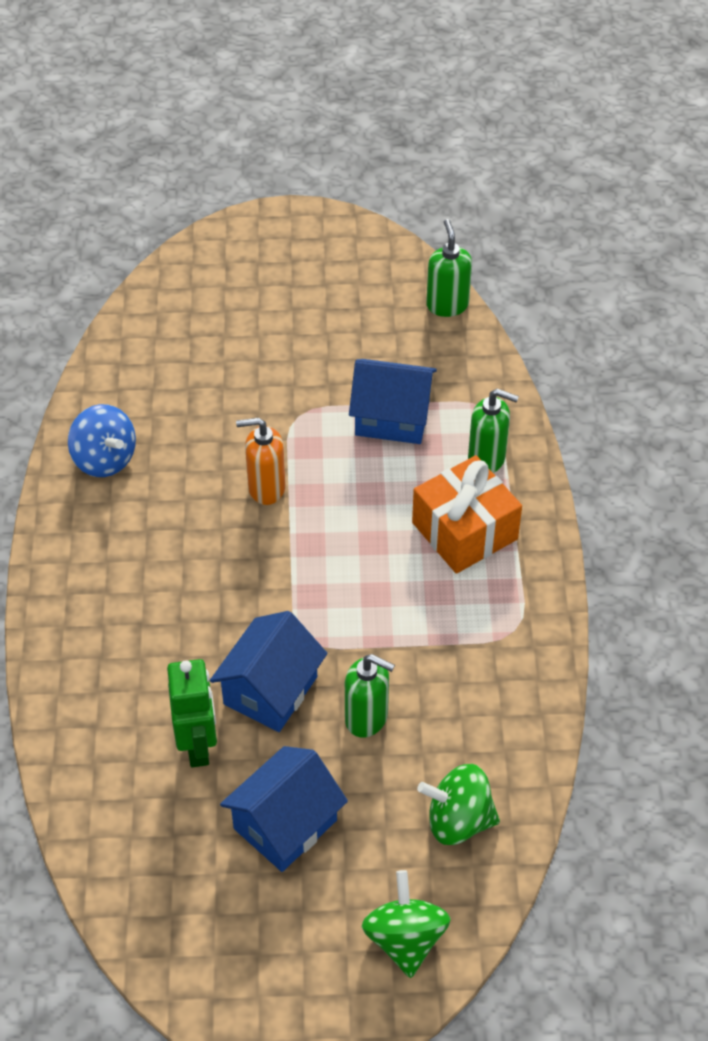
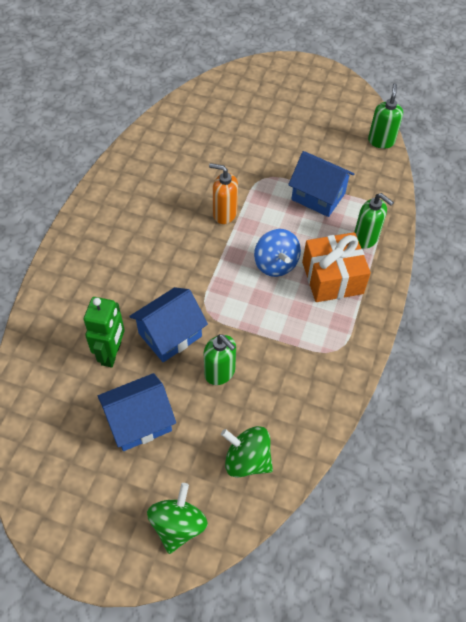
camera: 20 degrees right, 5 degrees up
(105, 459) = (141, 168): blue spinning top -> blue spinning top (275, 264)

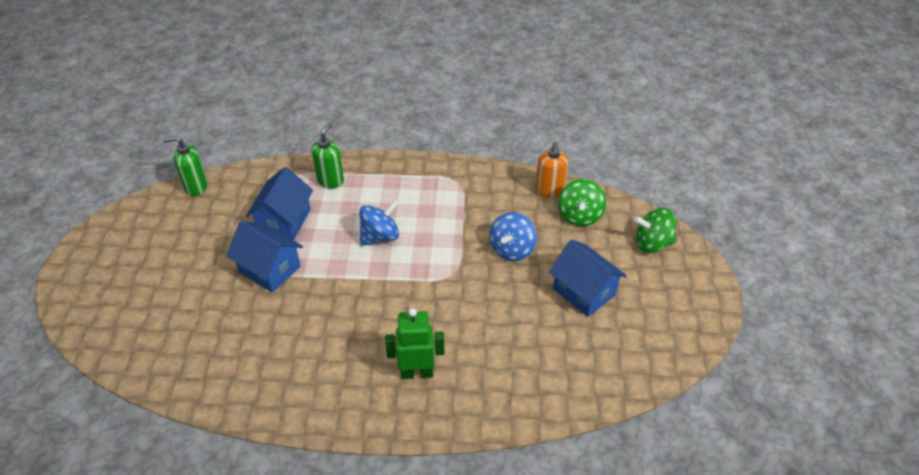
camera: 105 degrees left, 10 degrees down
(111, 353) = (528, 333): green robot -> green robot (417, 372)
(170, 335) = (489, 294): blue house -> blue house (269, 269)
(220, 373) = (512, 249): green soap dispenser -> blue spinning top
(224, 214) = (326, 289): orange soap dispenser -> orange soap dispenser (549, 191)
(332, 278) = (383, 195): orange gift -> none

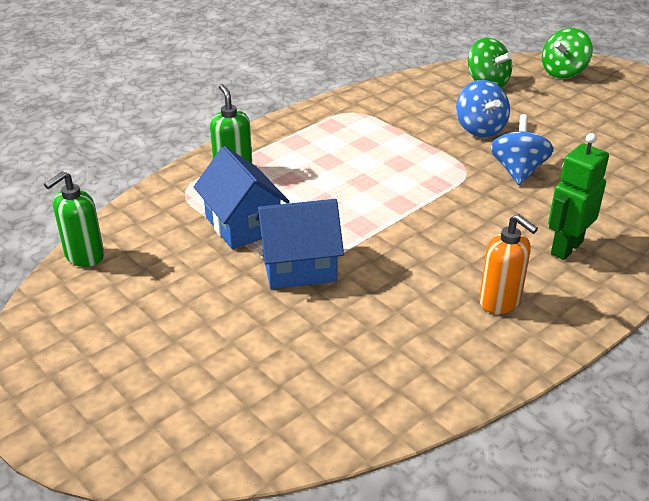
camera: 45 degrees left, 10 degrees down
(380, 236) = (358, 182): blue spinning top -> blue spinning top (518, 171)
(549, 191) = (437, 80): orange soap dispenser -> orange soap dispenser (500, 301)
(584, 292) = (576, 123): blue house -> none

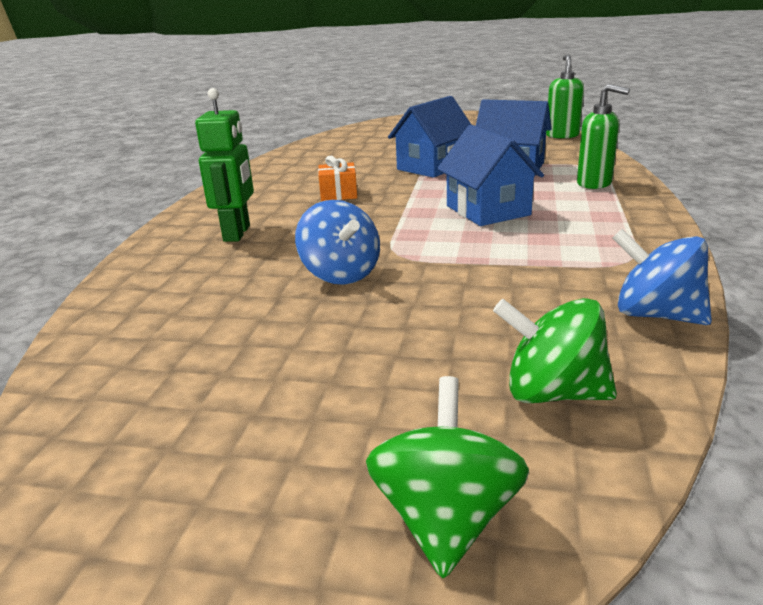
camera: 145 degrees right, 10 degrees down
(354, 181) = (487, 210): none -> blue house
(437, 265) = (338, 194): none -> orange gift
(480, 129) = (446, 303): blue spinning top -> blue spinning top (656, 315)
(500, 301) = (271, 194): orange soap dispenser -> none

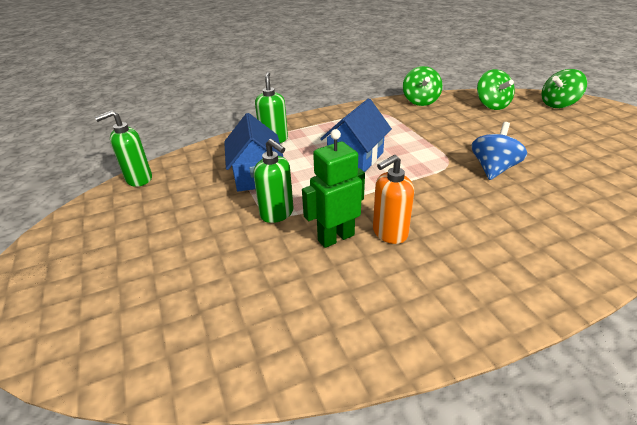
camera: 125 degrees left, 10 degrees up
(237, 233) = (515, 239): green robot -> green robot (335, 237)
(338, 194) = (389, 233): orange gift -> orange soap dispenser
(432, 167) = (277, 213): blue house -> green soap dispenser
(656, 315) = (420, 101): blue spinning top -> green spinning top

